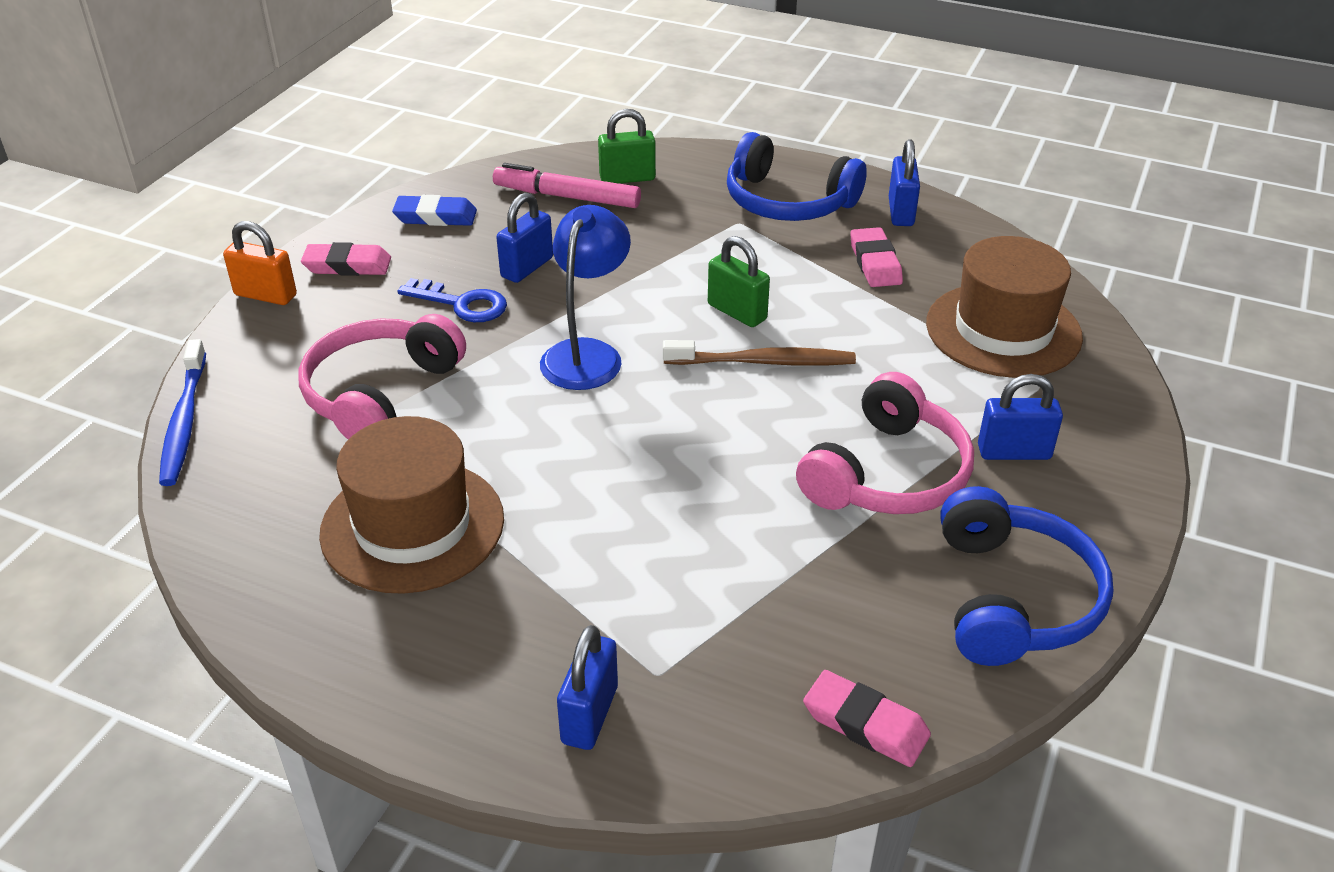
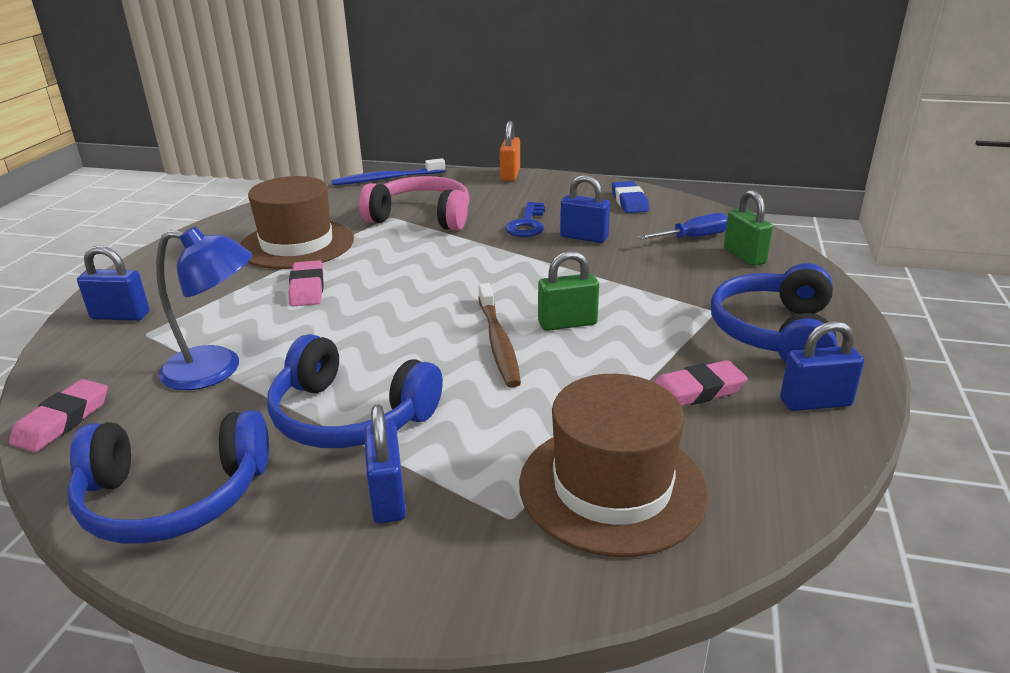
camera: 80 degrees right, 10 degrees down
(347, 265) = (553, 188): pink eraser -> pink eraser (307, 288)
(567, 197) = (693, 238): pink marker -> blue screwdriver
(587, 354) = (484, 271): blue lamp -> blue lamp (216, 370)
(737, 312) = (567, 323): green padlock -> green padlock turned 45 degrees clockwise
(887, 474) = (350, 416): pink headphones -> blue headphones

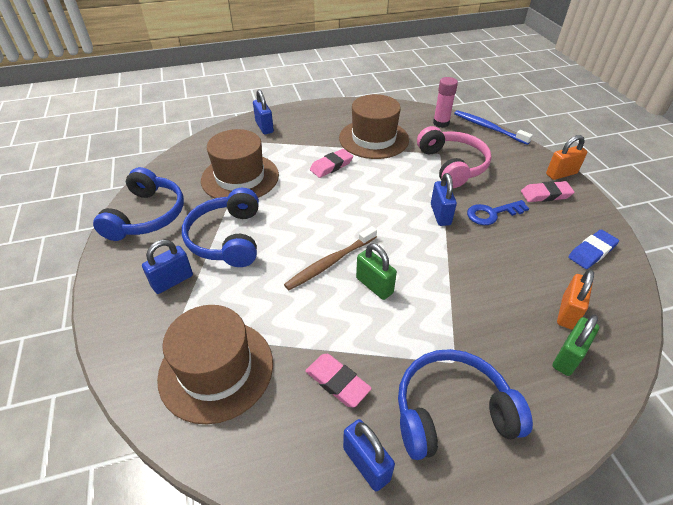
camera: 60 degrees right, 15 degrees up
(62, 420) = (182, 159): pink eraser -> pink eraser (545, 194)
(173, 497) = (147, 215): blue headphones -> blue headphones turned 135 degrees counterclockwise
(216, 370) = (240, 177): blue lamp -> brown hat
(335, 198) = (441, 123): none -> pink glue stick
(584, 237) = (501, 249): blue padlock -> blue padlock (440, 214)
(693, 238) = (567, 312): blue screwdriver -> orange padlock

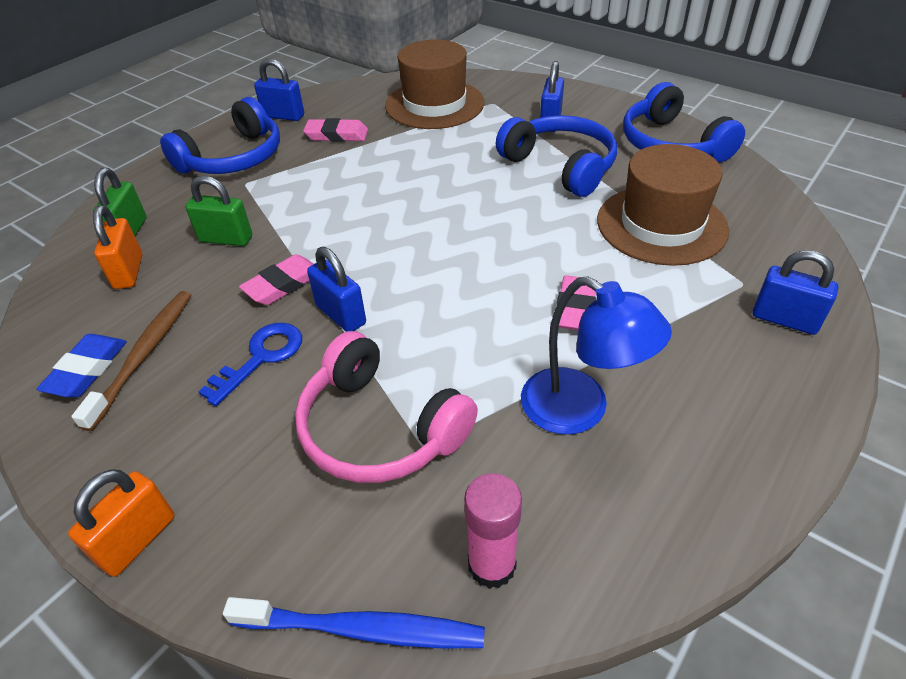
camera: 145 degrees right, 0 degrees up
(330, 263) = (428, 196): brown toothbrush -> brown toothbrush (144, 355)
(373, 139) = (580, 410): brown hat -> blue lamp
(374, 285) = (362, 200): green padlock -> green padlock (226, 239)
(545, 194) = (170, 453): pink eraser -> pink eraser (283, 284)

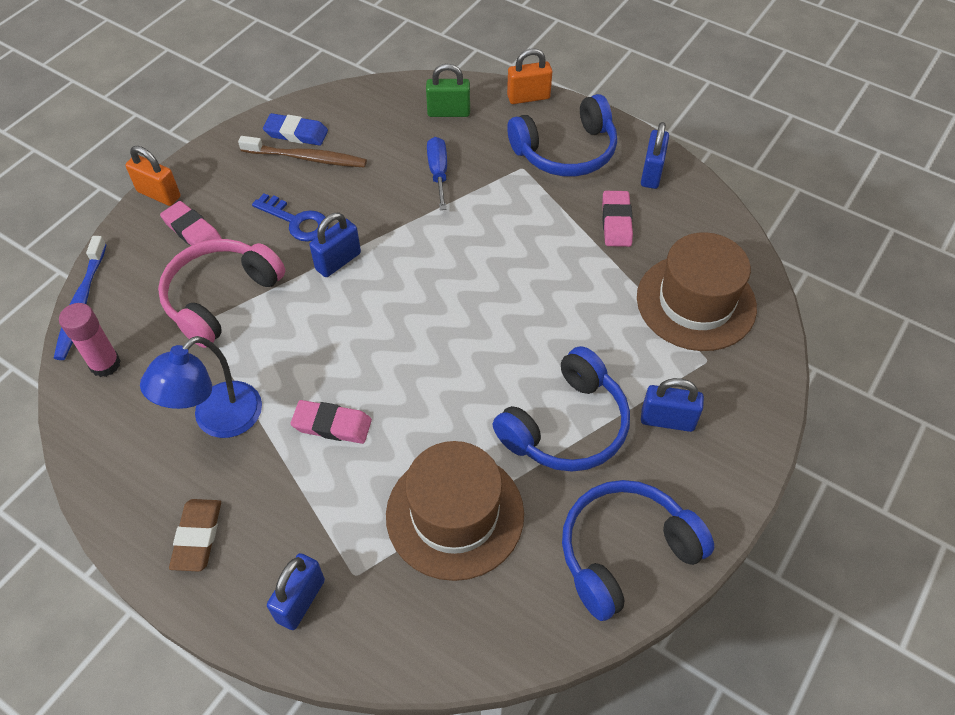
camera: 85 degrees right, 10 degrees up
(129, 272) = (398, 125): orange padlock -> orange padlock (528, 97)
(226, 239) = (438, 173): green padlock -> blue screwdriver
(233, 158) = (566, 151): blue headphones -> blue headphones turned 60 degrees counterclockwise
(283, 284) = (377, 220): pink eraser -> pink eraser (192, 231)
(743, 412) = (197, 537): none -> brown eraser

